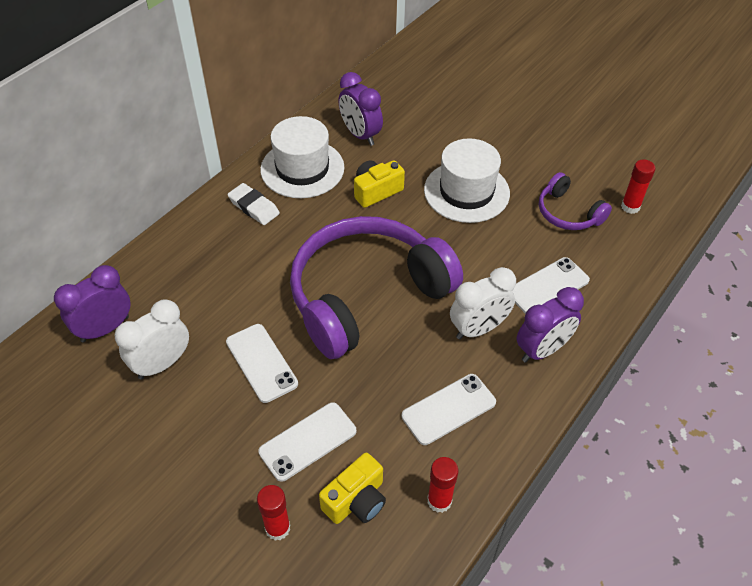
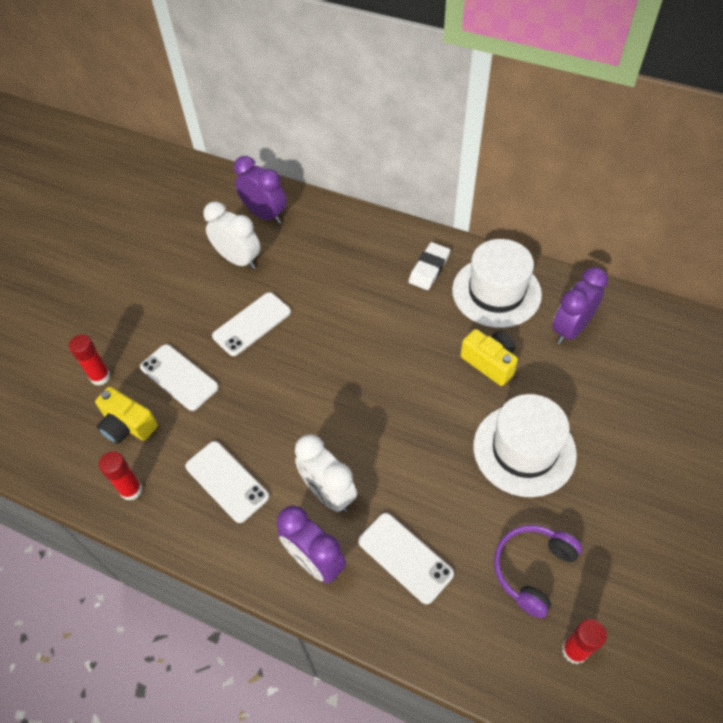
camera: 80 degrees right, 5 degrees up
(366, 295) = (346, 385): purple headphones -> none

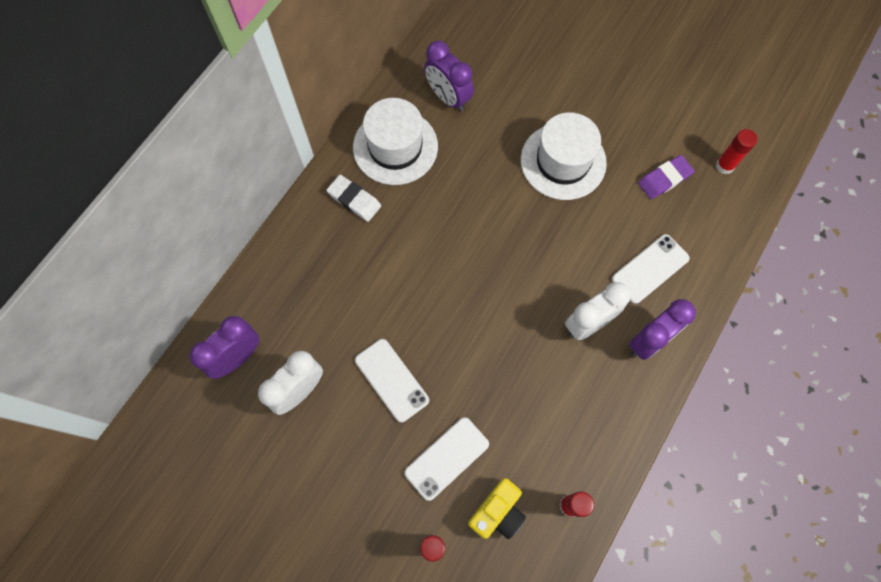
camera: 85 degrees left, 15 degrees up
(227, 481) = (569, 412): white phone -> none
(490, 362) = (473, 169): yellow camera -> none
(532, 569) = (664, 179): purple headphones -> purple eraser

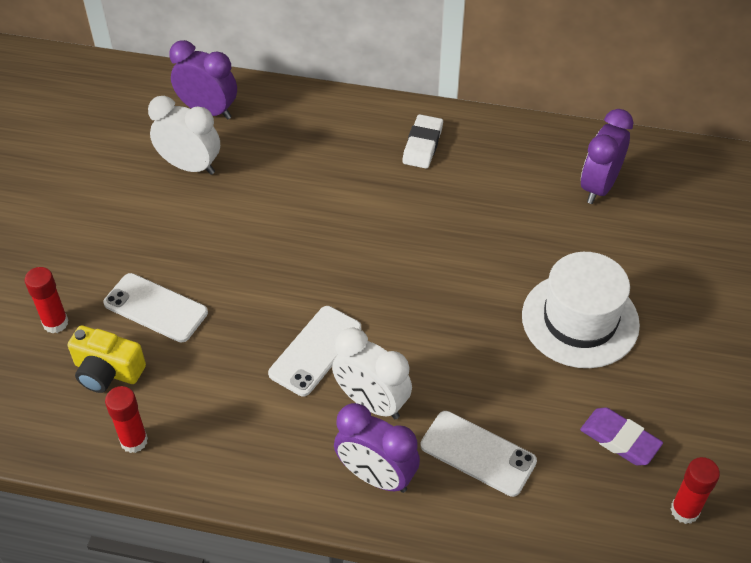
camera: 70 degrees right, 20 degrees down
(391, 380) = (228, 235): white phone -> white phone (315, 350)
(395, 147) = (506, 159): white hat -> none

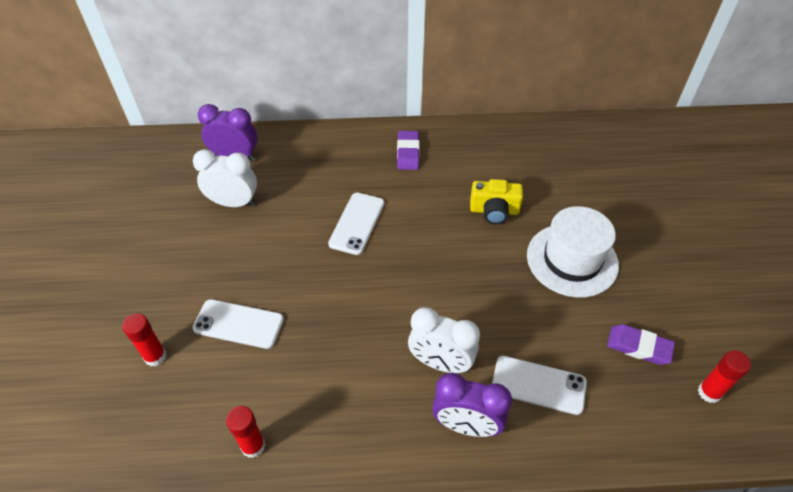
camera: 15 degrees left, 0 degrees up
(107, 371) = (212, 388): yellow camera -> yellow camera (494, 211)
(315, 350) = (381, 330): white phone -> white phone (357, 223)
(422, 145) = (408, 153): white eraser -> purple eraser
(598, 187) = (545, 159): purple clock -> none

